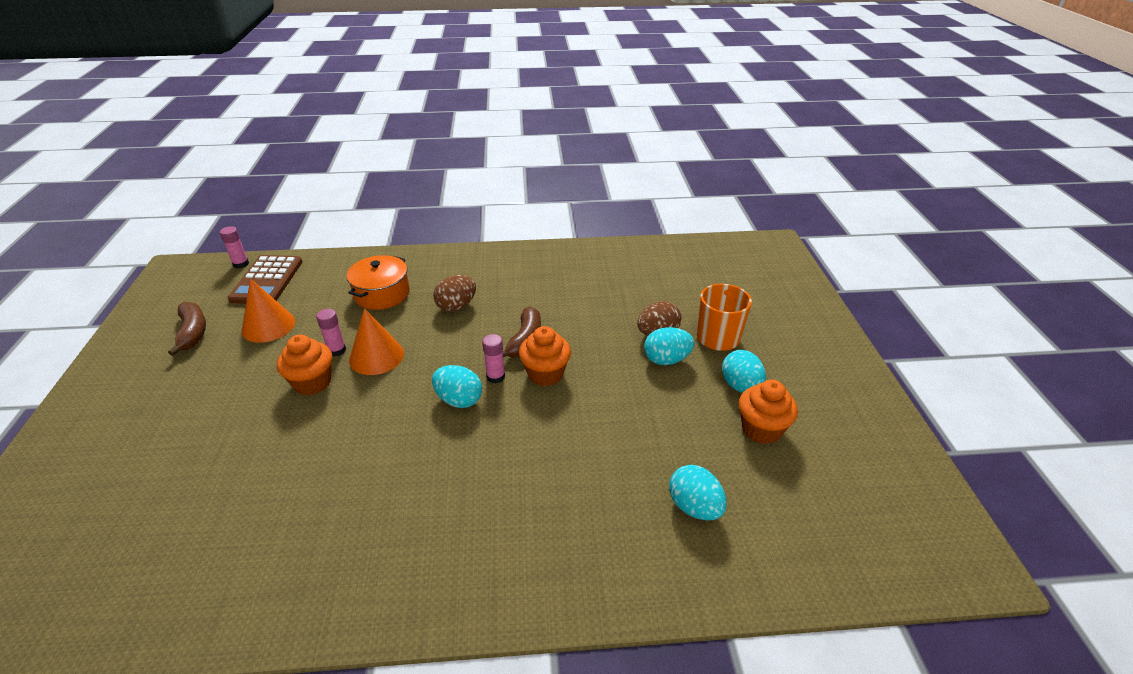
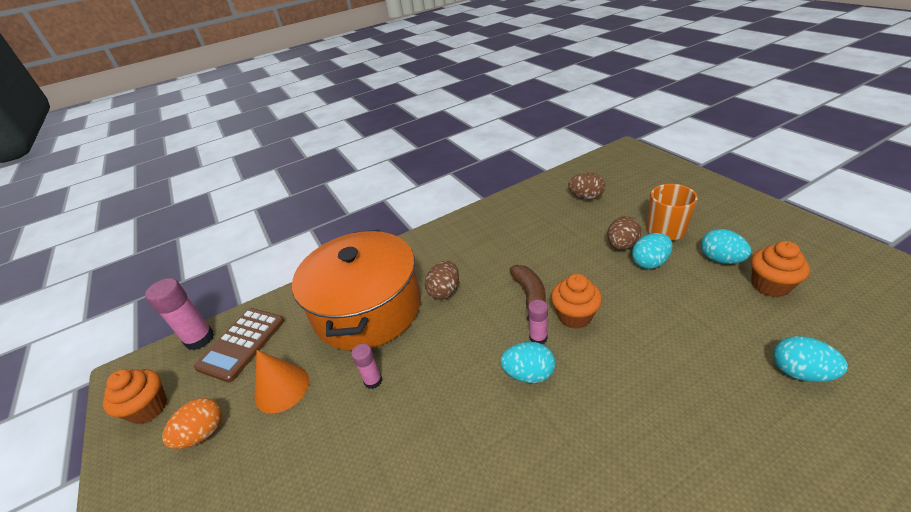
camera: 20 degrees left, 0 degrees up
(193, 333) = (203, 433): brown banana -> orange egg
(241, 264) = (200, 339): pink glue stick -> pink glue stick, size x1.74
(267, 280) = (241, 344): brown calculator -> brown calculator turned 45 degrees clockwise
(312, 382) = (378, 425): orange cupcake -> orange cupcake (149, 408)
(376, 356) = (416, 369): orange cone -> none
(382, 294) = (367, 308): orange pot -> orange pot, size x2.01
(674, 275) = (586, 197): none -> brown egg

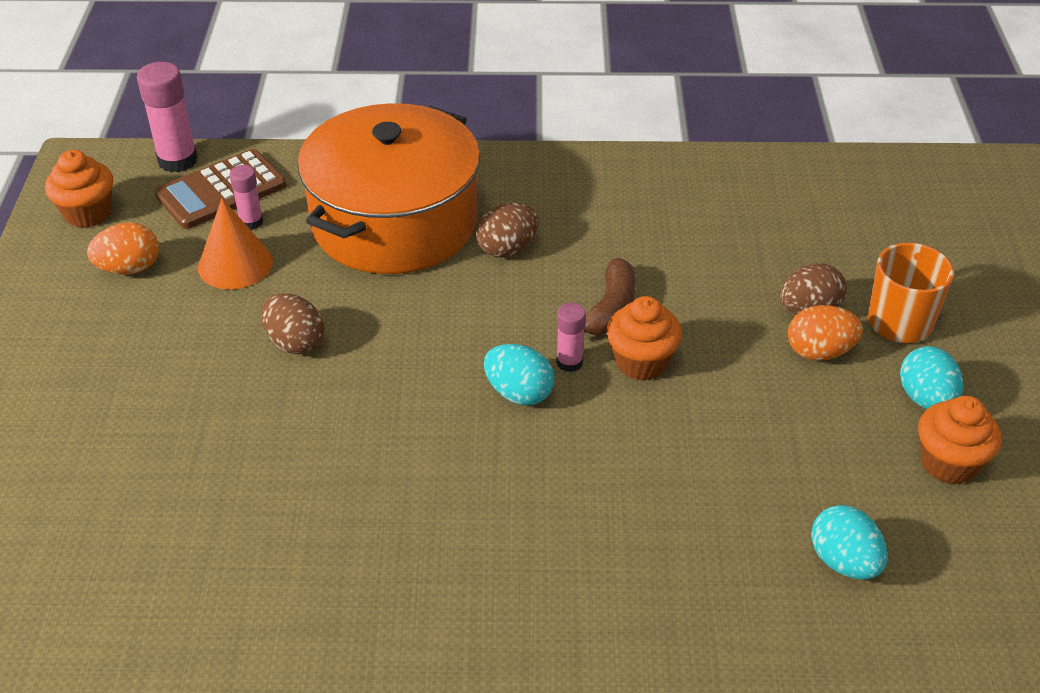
camera: 25 degrees right, 5 degrees up
(373, 381) = (338, 308): pink glue stick -> pink glue stick (251, 222)
(586, 197) = (840, 216): brown egg -> brown egg (295, 342)
(649, 262) = (819, 352): turquoise egg -> orange egg

